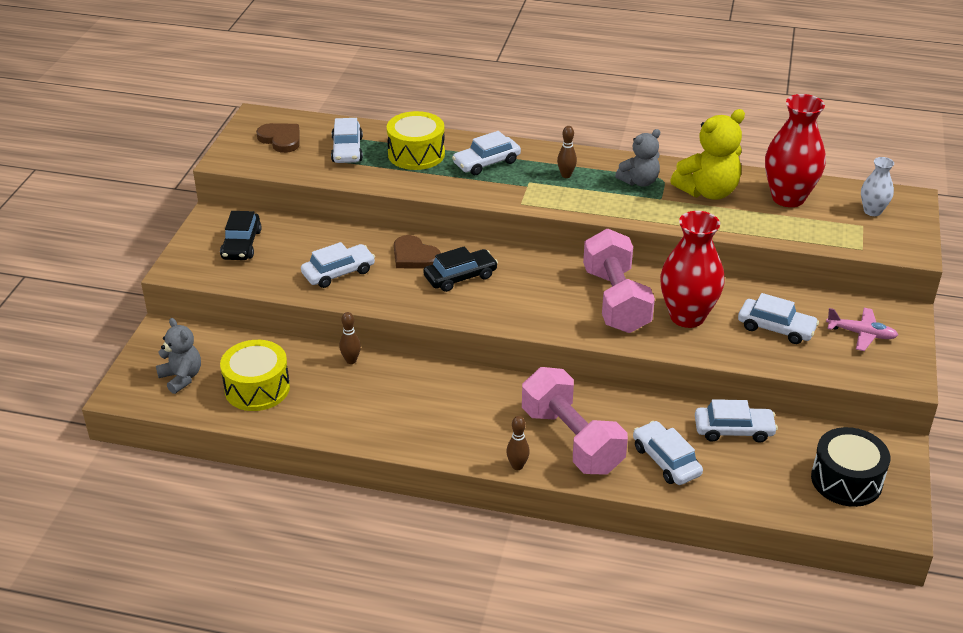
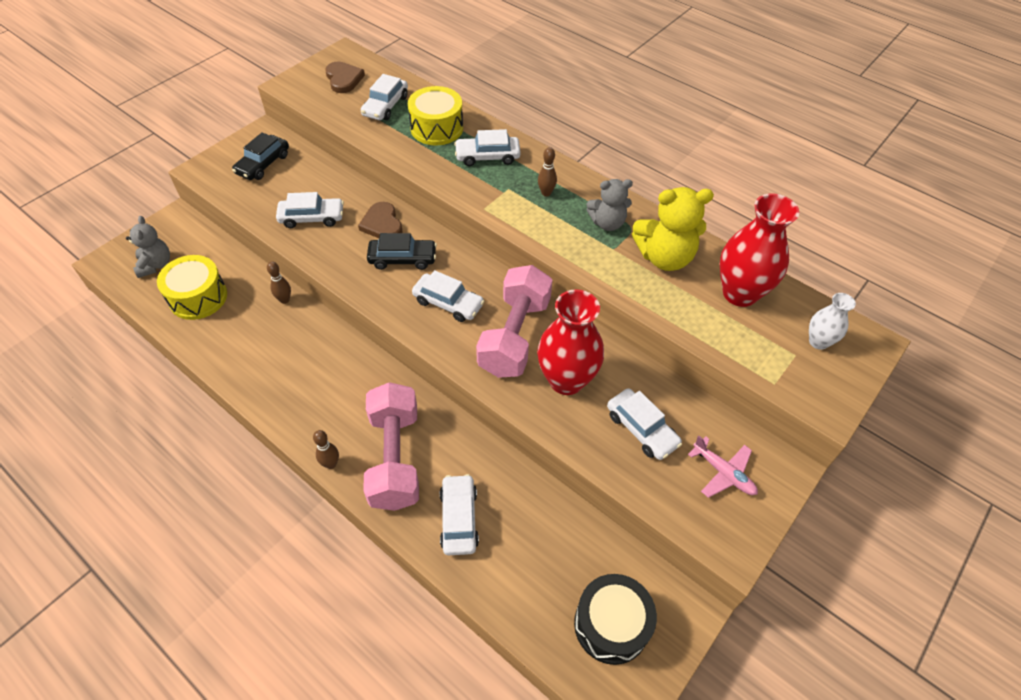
camera: 25 degrees right, 15 degrees up
(733, 430) = (544, 514): white car -> white car (448, 303)

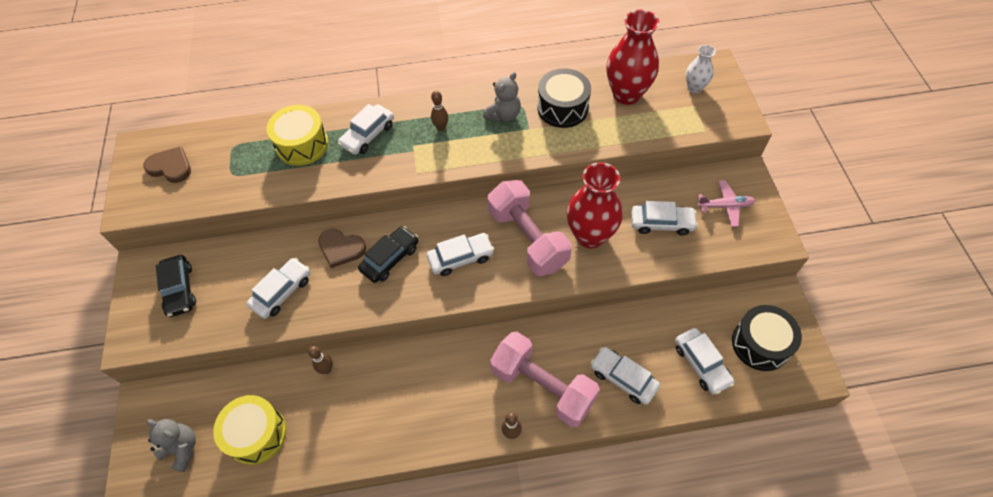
camera: 45 degrees left, 5 degrees up
(385, 106) = (237, 160): white car -> white car (701, 364)
(664, 257) = (562, 108): yellow teddy bear -> black drum

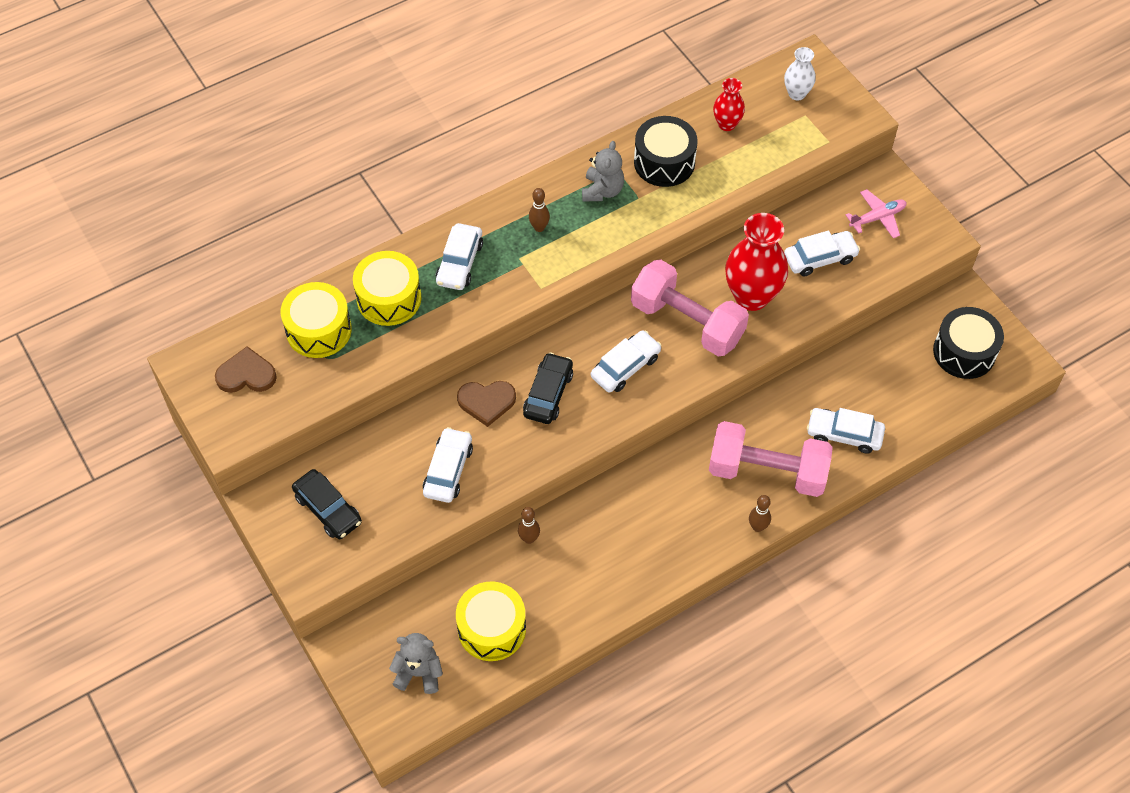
camera: 25 degrees left, 0 degrees up
(240, 151) = (318, 330): none -> yellow drum
(626, 94) = (726, 124): red vase -> red vase, size x0.53
(701, 364) = (915, 392): white car -> none

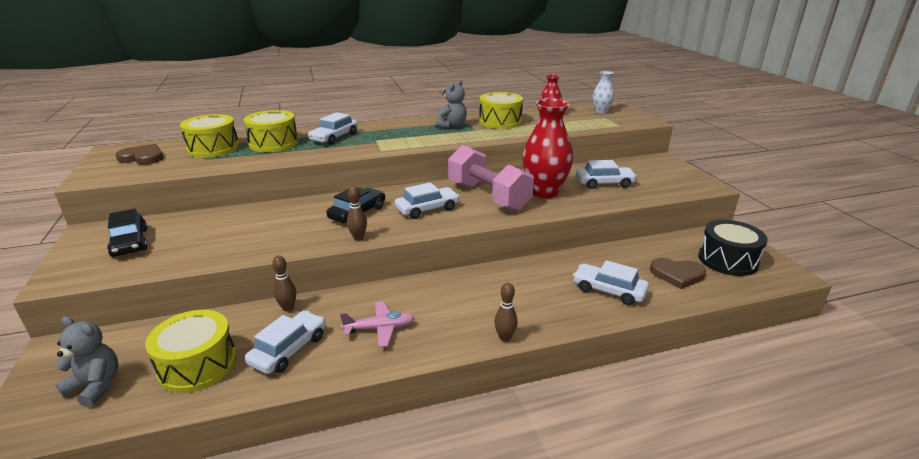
camera: 15 degrees right, 30 degrees down
(448, 470) = (244, 237): white car -> white car (289, 349)
(486, 402) = (308, 210): brown heart -> brown heart (677, 274)
(539, 227) = (399, 132): brown bowling pin -> brown bowling pin (358, 238)
(664, 162) = (500, 122): black drum -> yellow drum
(767, 471) = (528, 302): pink dumbbell -> none
(877, 218) = (653, 173): pink plane -> pink plane (380, 328)

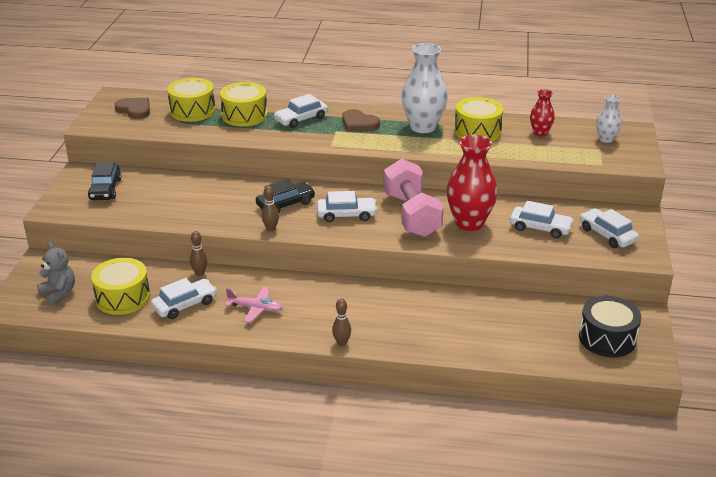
camera: 25 degrees right, 5 degrees up
(452, 126) = (423, 127): grey teddy bear -> white vase
(609, 290) = (462, 332): white car -> white car (607, 235)
(677, 274) = (540, 337): brown heart -> brown heart (359, 123)

